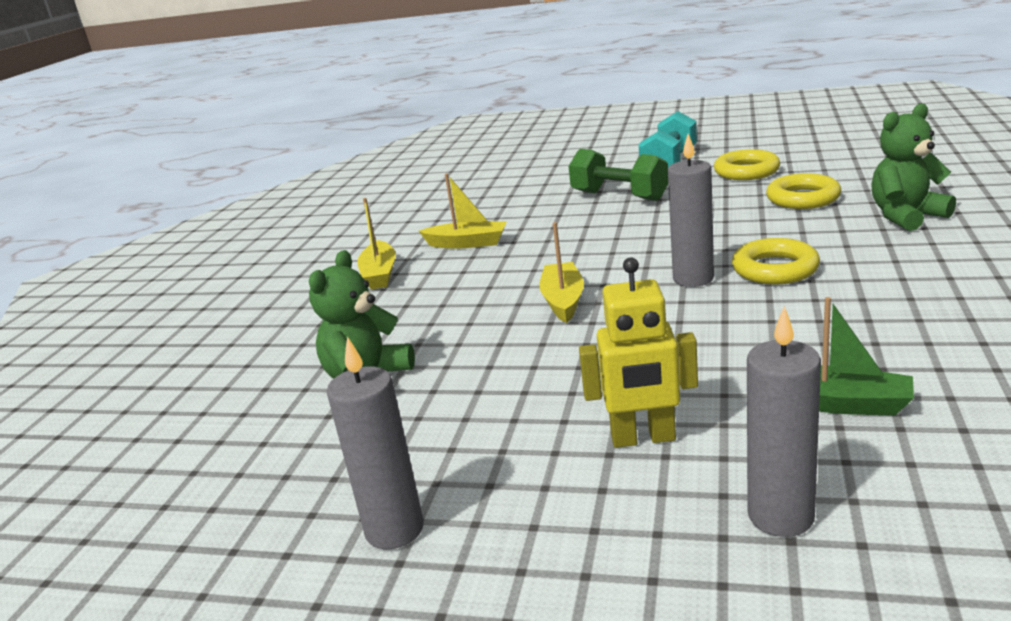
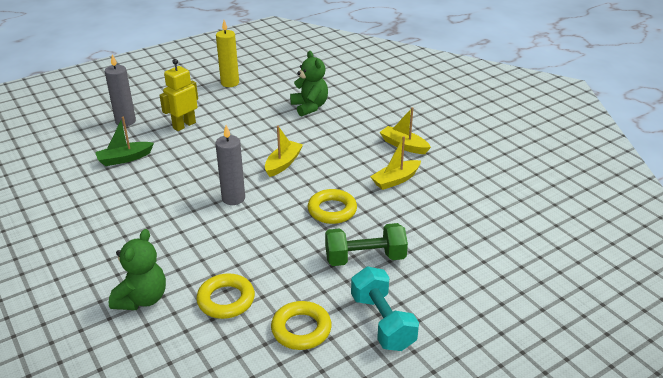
camera: 130 degrees right, 10 degrees up
(394, 529) = (230, 83): grey candle -> yellow candle
(563, 301) = (283, 164): yellow boat -> yellow boat turned 105 degrees counterclockwise
(775, 269) = (195, 219): yellow ring -> yellow ring (332, 210)

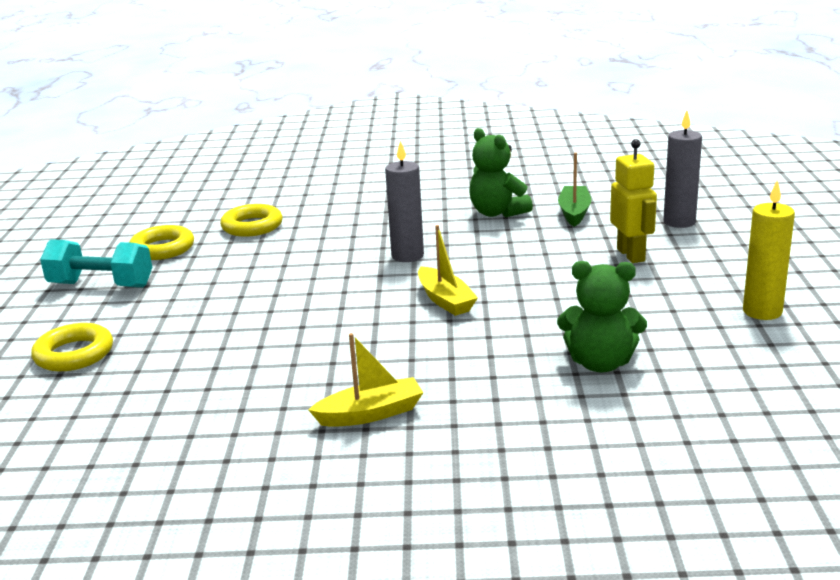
camera: 125 degrees right, 10 degrees down
(142, 299) = (310, 196): green teddy bear -> green teddy bear (497, 213)
(332, 210) = (299, 306): yellow ring -> yellow ring (74, 354)
(365, 258) = (191, 302): green dumbbell -> none
(395, 180) = (294, 372): yellow boat -> none

